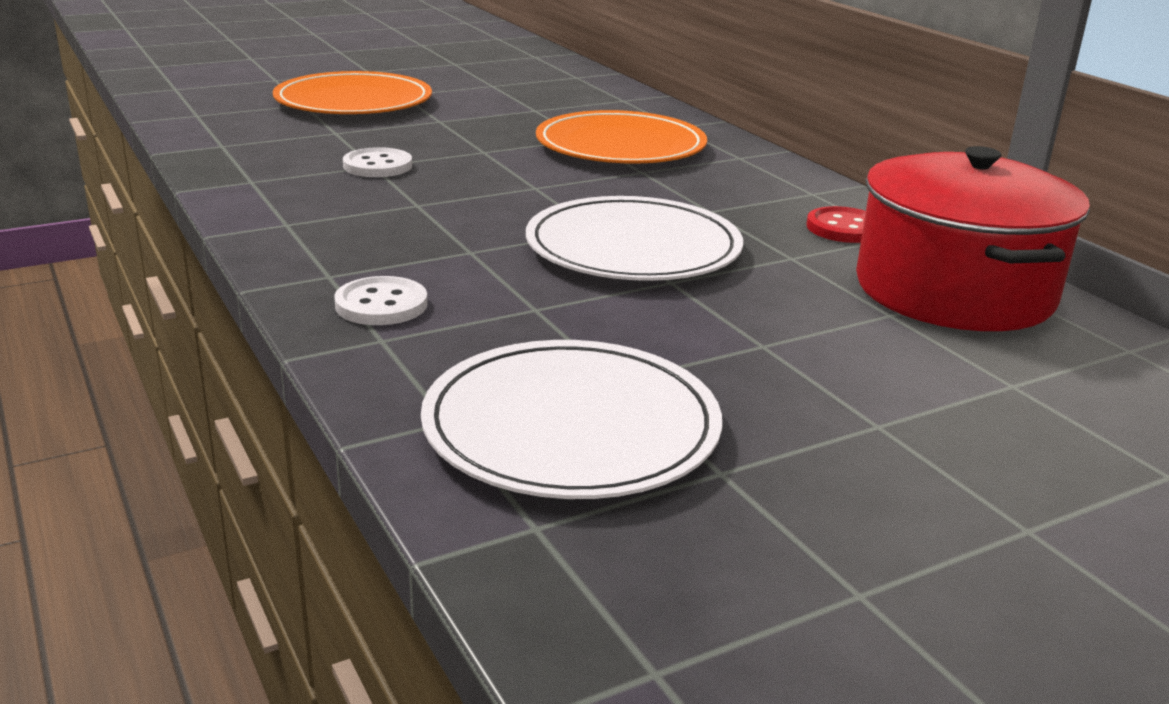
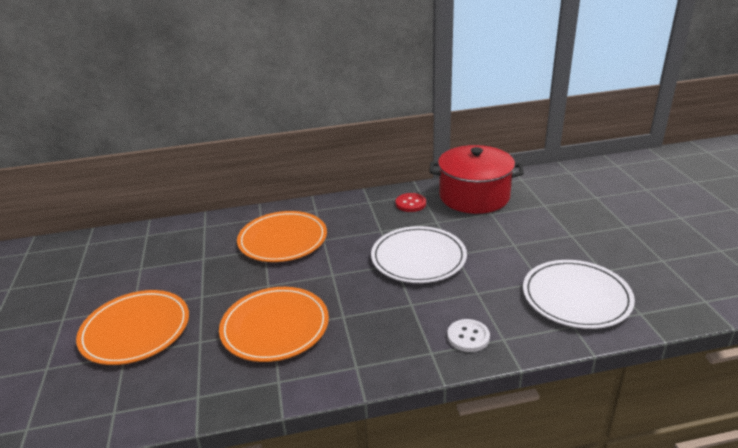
camera: 70 degrees left, 5 degrees up
(377, 166) = (275, 326): white button -> orange plate

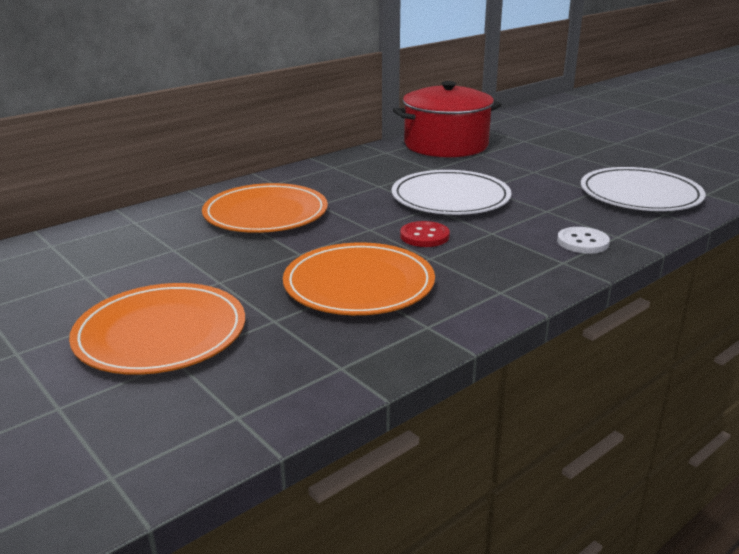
camera: 30 degrees left, 5 degrees down
(410, 203) = (384, 160): red button -> red button (424, 236)

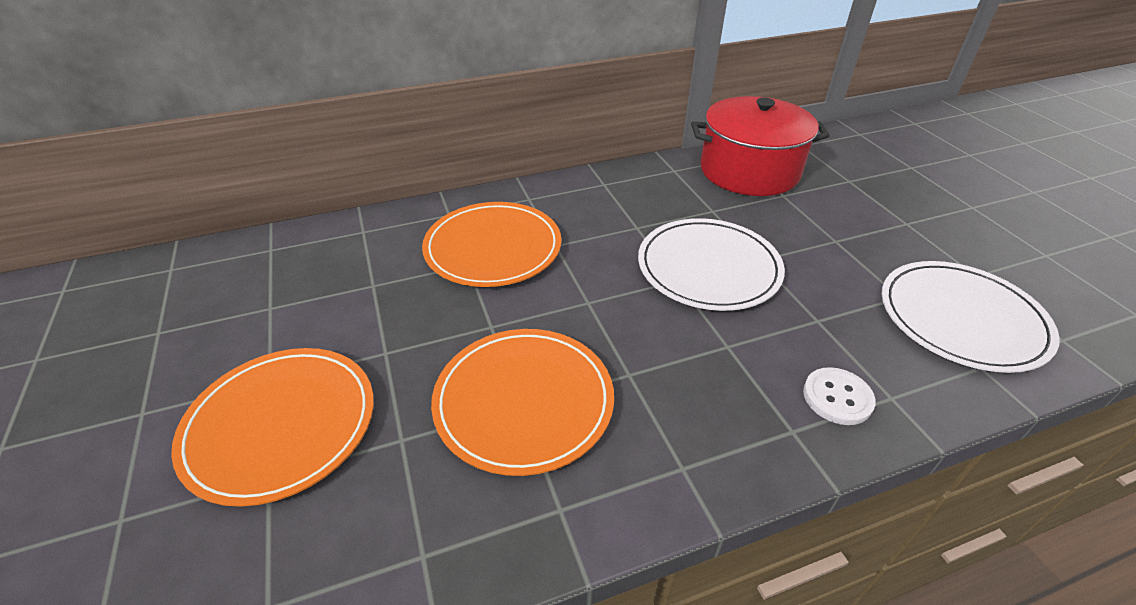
camera: 20 degrees right, 15 degrees up
(424, 236) = (643, 332): red button -> none

